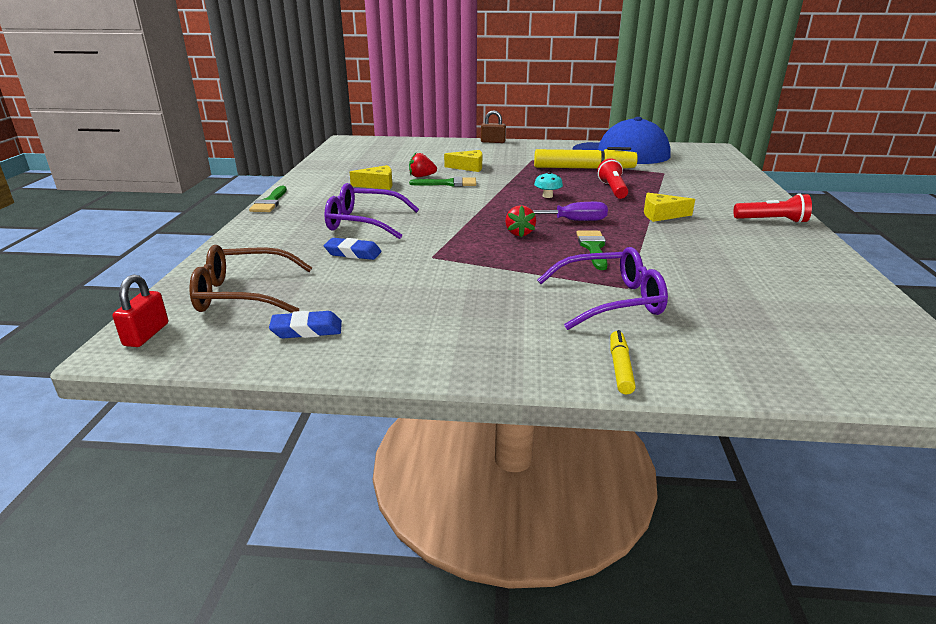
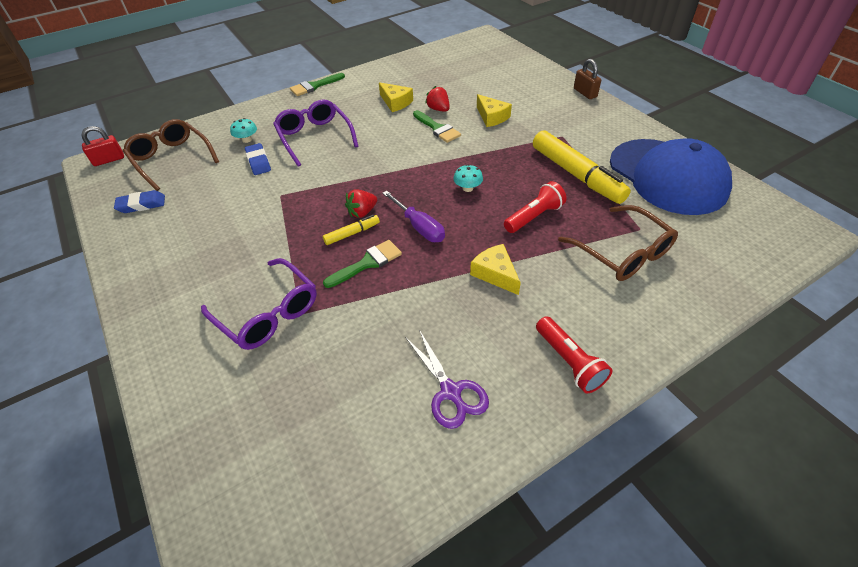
camera: 55 degrees right, 20 degrees up
(297, 249) = (247, 140): none -> turquoise mushroom
(307, 330) = (142, 205): blue eraser -> blue eraser turned 60 degrees counterclockwise
(620, 368) = (162, 358): yellow marker -> yellow marker (352, 233)
(681, 182) = (622, 252): none -> brown glasses
(774, 258) = (450, 391): none -> purple scissors

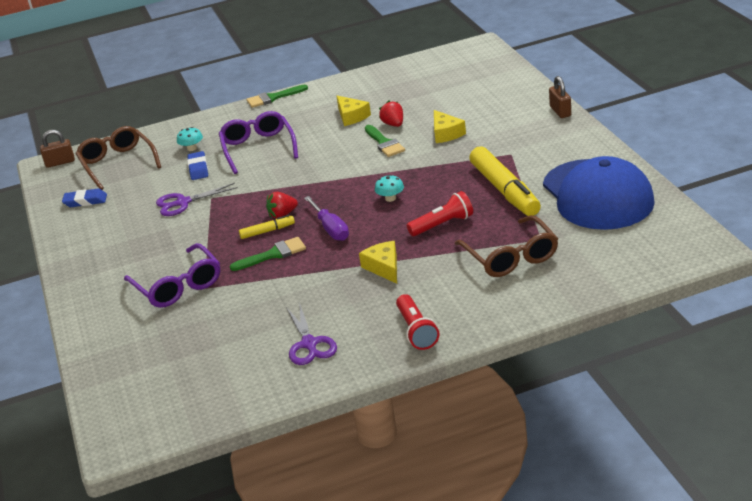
camera: 15 degrees right, 15 degrees down
(109, 160) = (60, 162): red padlock -> brown padlock
(251, 202) = (183, 202): none -> purple scissors

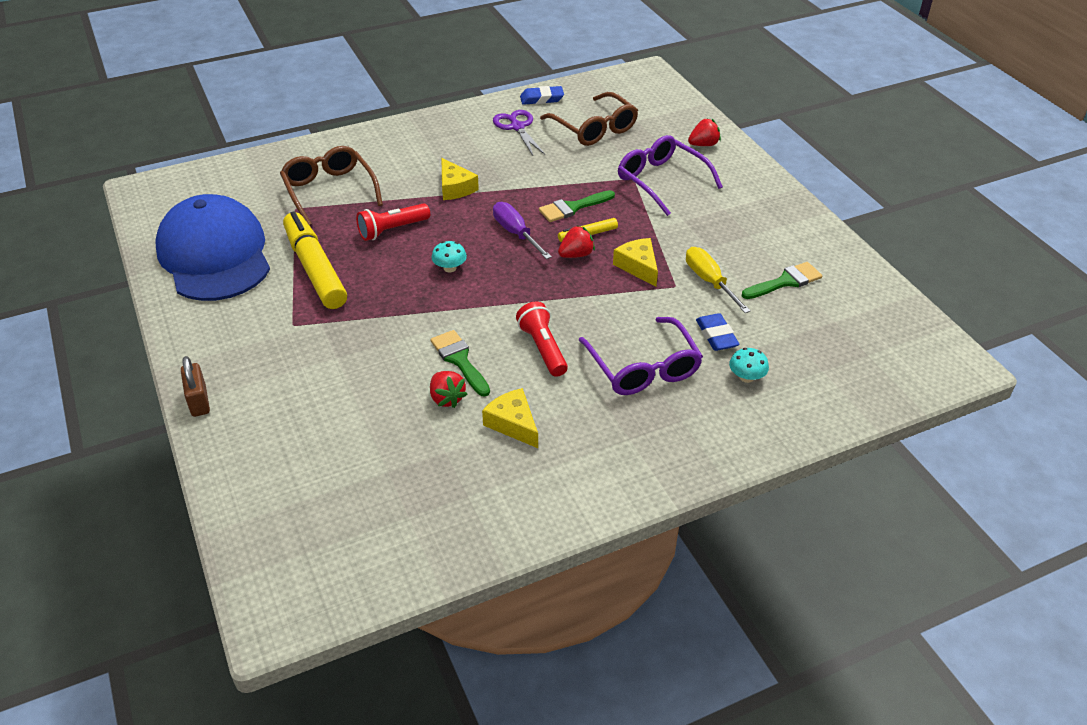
camera: 170 degrees right, 10 degrees up
(60, 162) = (940, 367): brown padlock -> none
(85, 201) = (844, 293): blue eraser -> blue eraser (542, 99)
(112, 330) = (703, 145): none -> red strawberry
(118, 164) = (845, 356): brown glasses -> brown glasses (594, 128)
(183, 202) = (709, 281): purple scissors -> yellow screwdriver
(273, 98) = (658, 490): green brush -> green brush (785, 281)
(416, 331) = (425, 133): red flashlight -> red flashlight (542, 348)
(446, 133) = (371, 371): yellow cheese -> yellow cheese (638, 267)

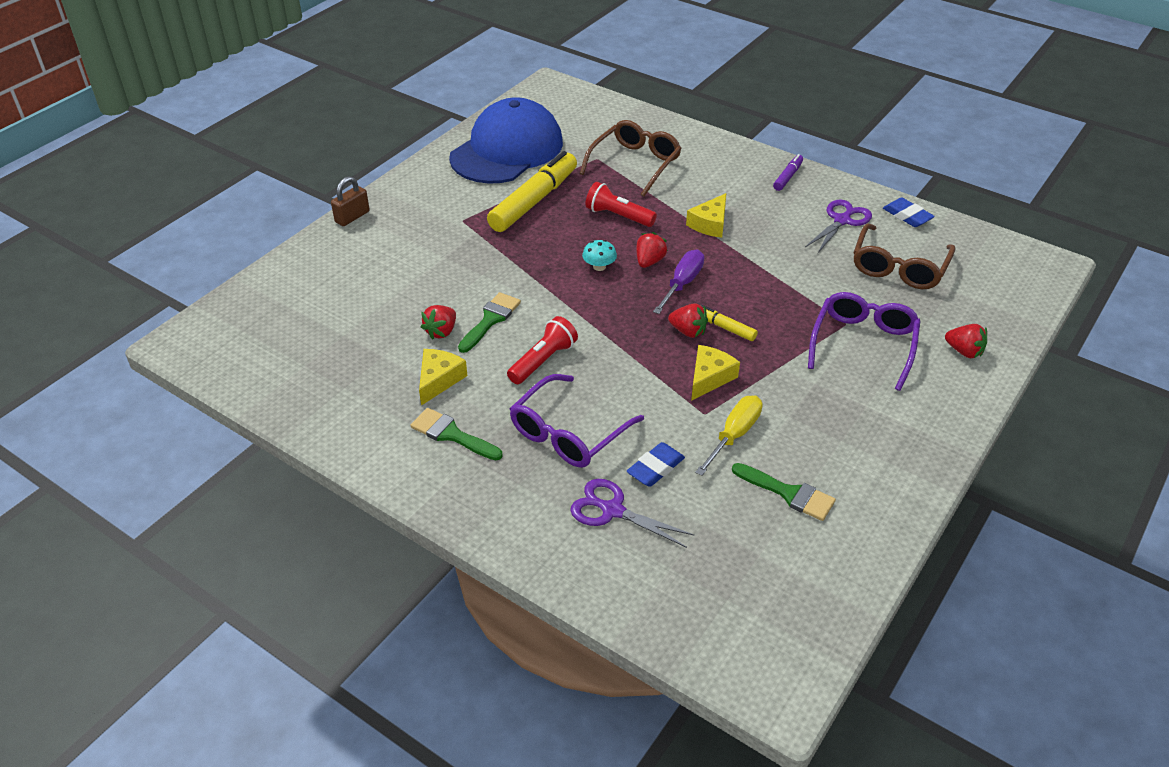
camera: 60 degrees right, 0 degrees up
(437, 126) = (787, 177): none -> purple marker
(471, 238) = (649, 261): none -> red strawberry
(572, 208) = (755, 302): green brush -> green brush (451, 434)
(746, 377) = (613, 510): turquoise mushroom -> purple scissors

